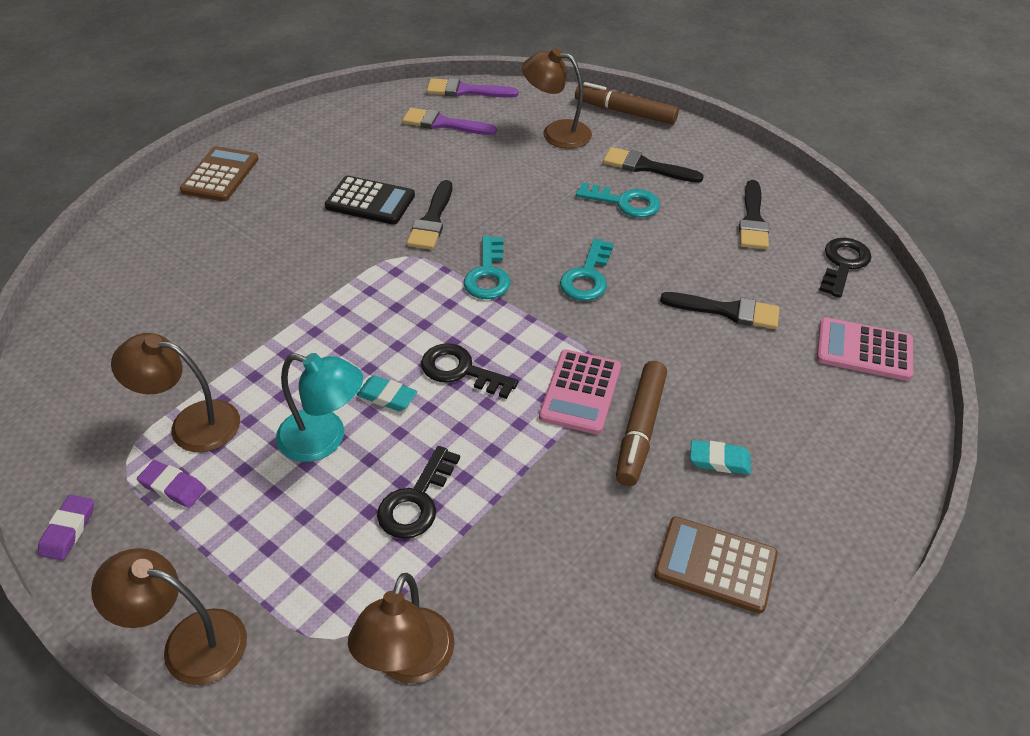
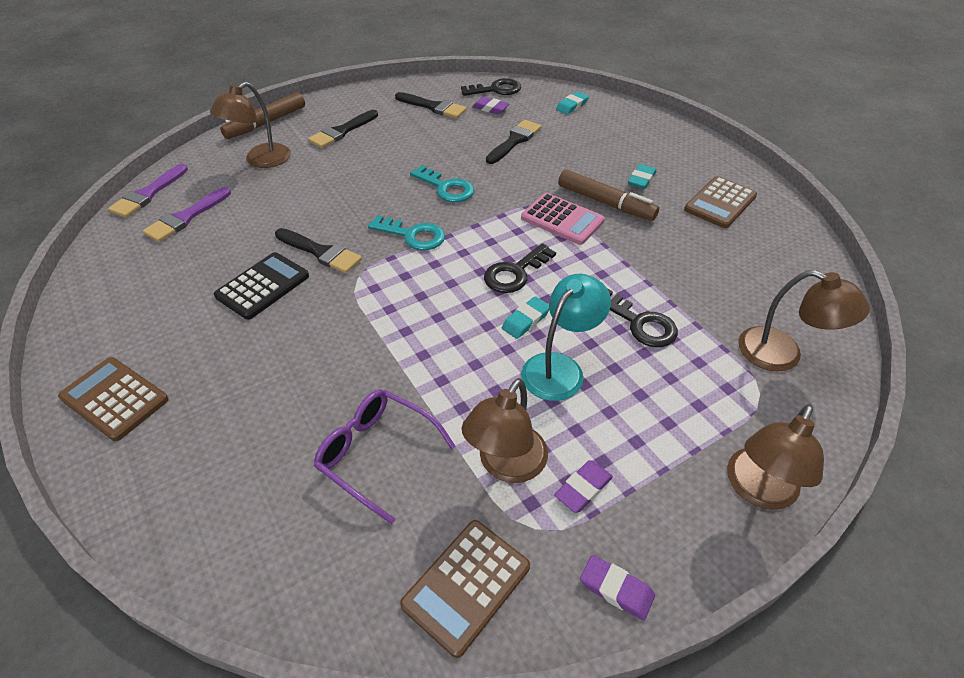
camera: 70 degrees left, 0 degrees up
(68, 426) = (466, 585): none -> brown calculator
(190, 335) = (377, 454): none -> purple glasses
(625, 202) = (375, 151): turquoise key -> none
(790, 270) = (490, 108): none -> purple eraser
(843, 264) = (496, 90): black key -> black key turned 120 degrees clockwise
(864, 350) = (572, 106): pink calculator -> turquoise eraser

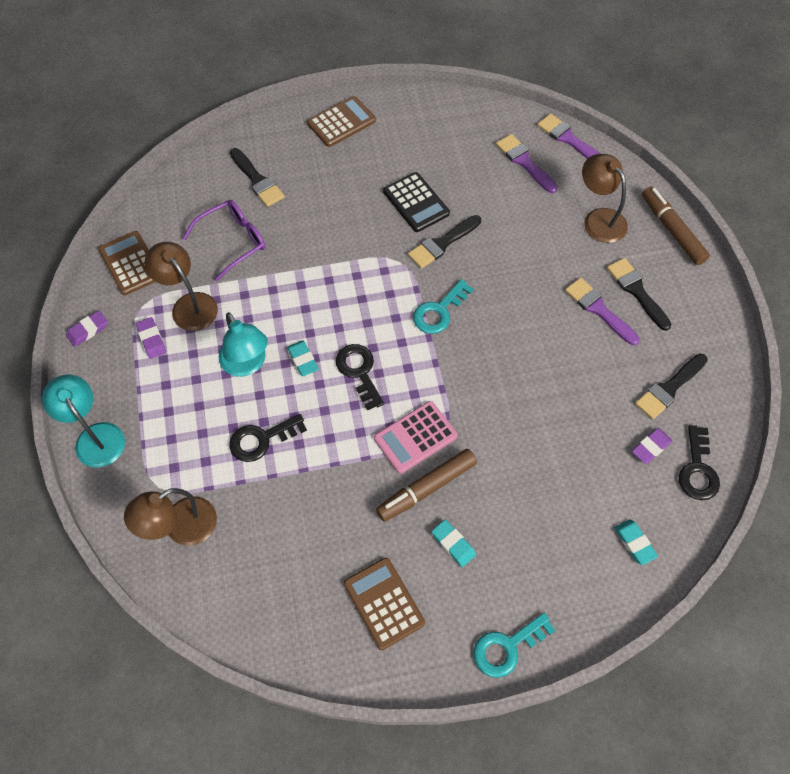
camera: 110 degrees right, 15 degrees up
(370, 146) = (598, 309): none -> purple brush
(446, 188) = (502, 356): turquoise key -> turquoise key (507, 647)
(514, 141) = (570, 447): black brush -> black brush (257, 180)
(757, 490) = (95, 436): brown lamp -> turquoise lamp

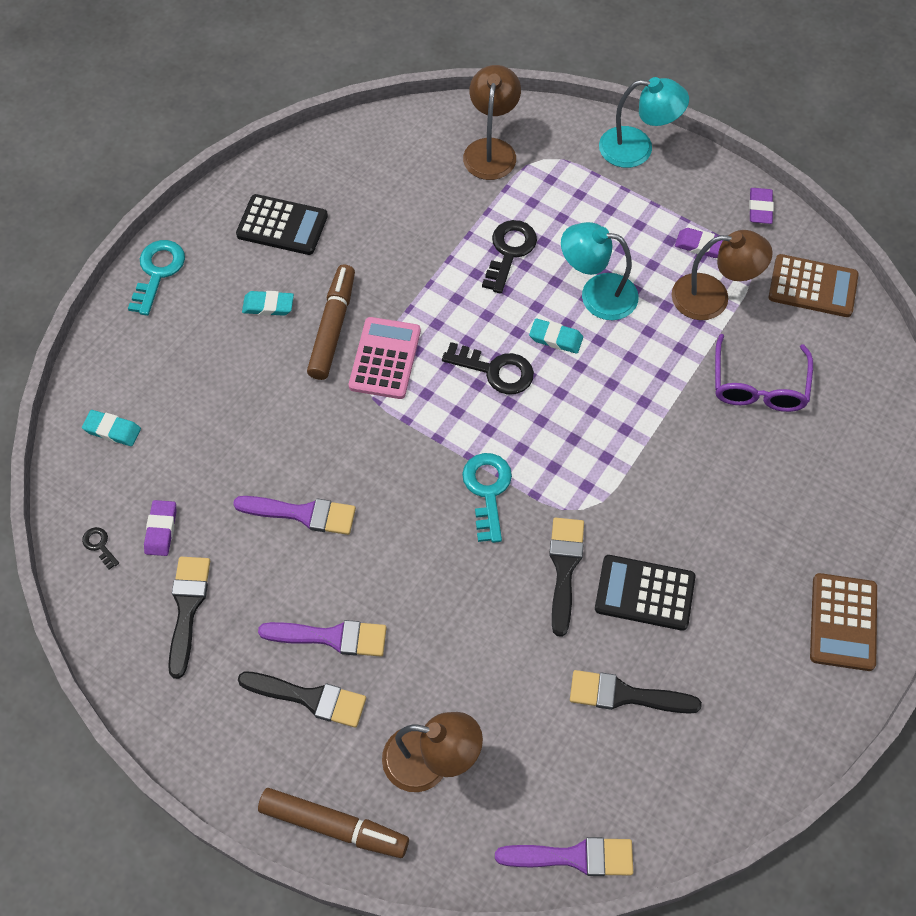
camera: 135 degrees right, 0 degrees up
(257, 180) = (826, 468): black brush -> black brush (625, 695)
(384, 603) = (282, 225): brown calculator -> black calculator
(524, 162) = (590, 766): purple brush -> purple brush (302, 514)
(697, 469) = (99, 545): black key -> black key, size x0.50

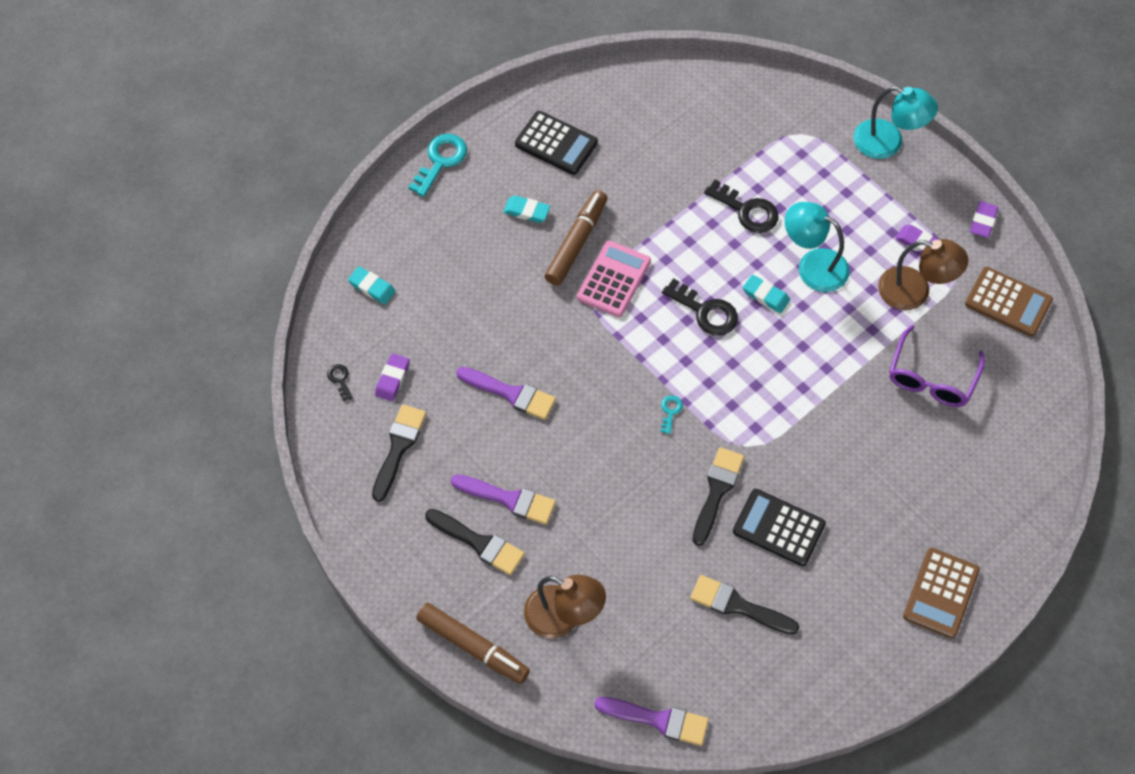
camera: 15 degrees right, 0 degrees up
(487, 491) = (670, 411): turquoise key -> turquoise key, size x0.50
(491, 149) = (756, 115): brown lamp -> none
(509, 251) = (747, 210): black key -> black key turned 90 degrees clockwise

